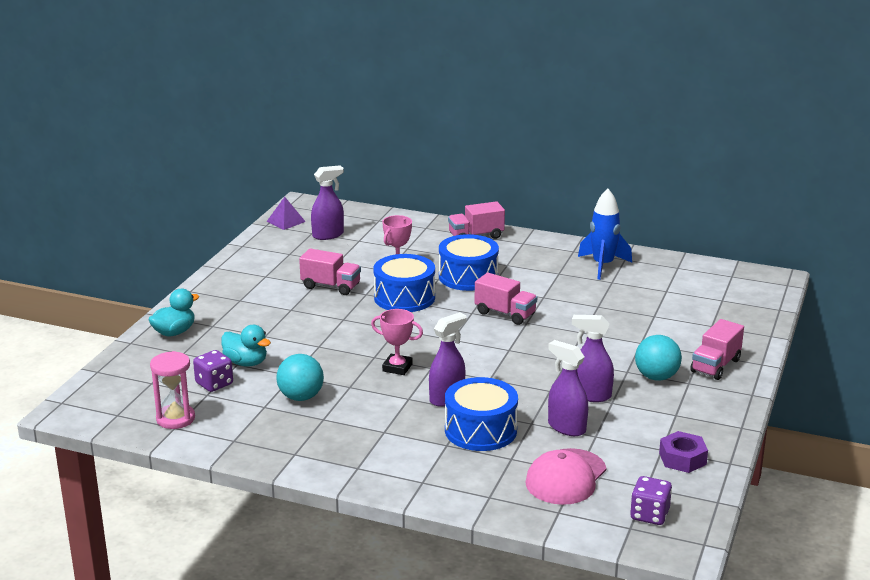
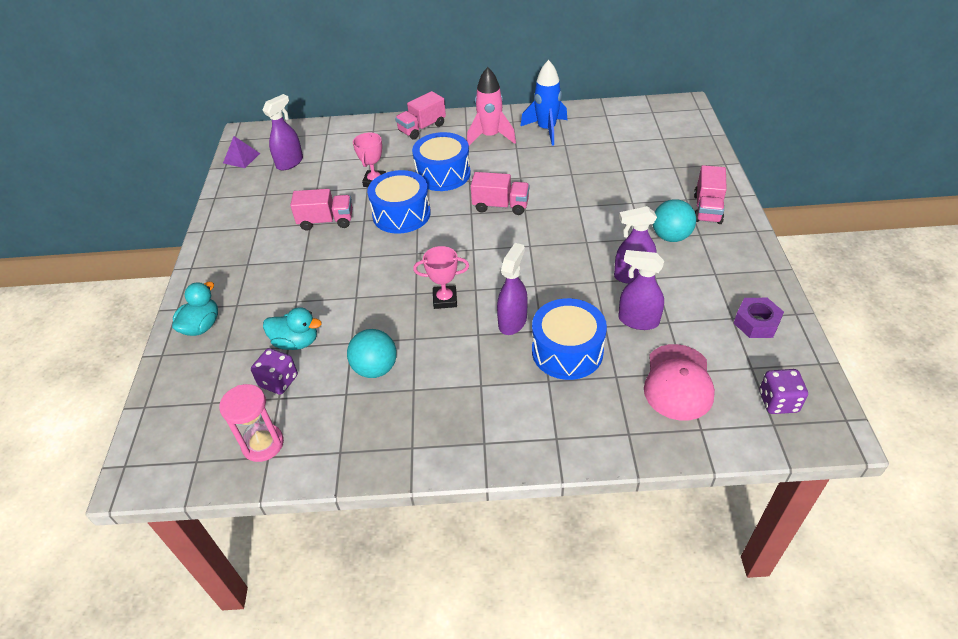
camera: 20 degrees left, 20 degrees up
(539, 258) = (490, 137): none -> pink rocket

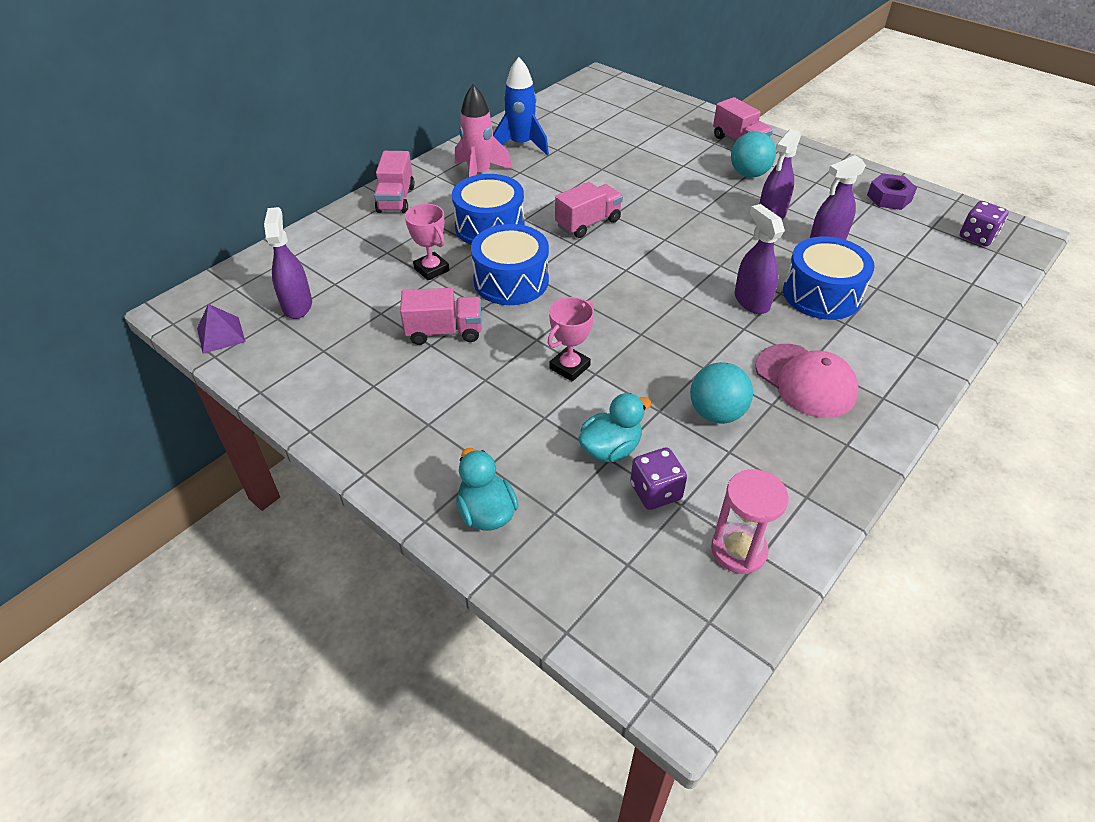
camera: 50 degrees left, 0 degrees up
(326, 221) = (444, 332): pink truck -> pink truck turned 45 degrees clockwise
(445, 299) = (673, 321): pink trophy -> pink trophy (569, 367)
(678, 382) = (914, 264): pink cap -> pink cap (805, 381)

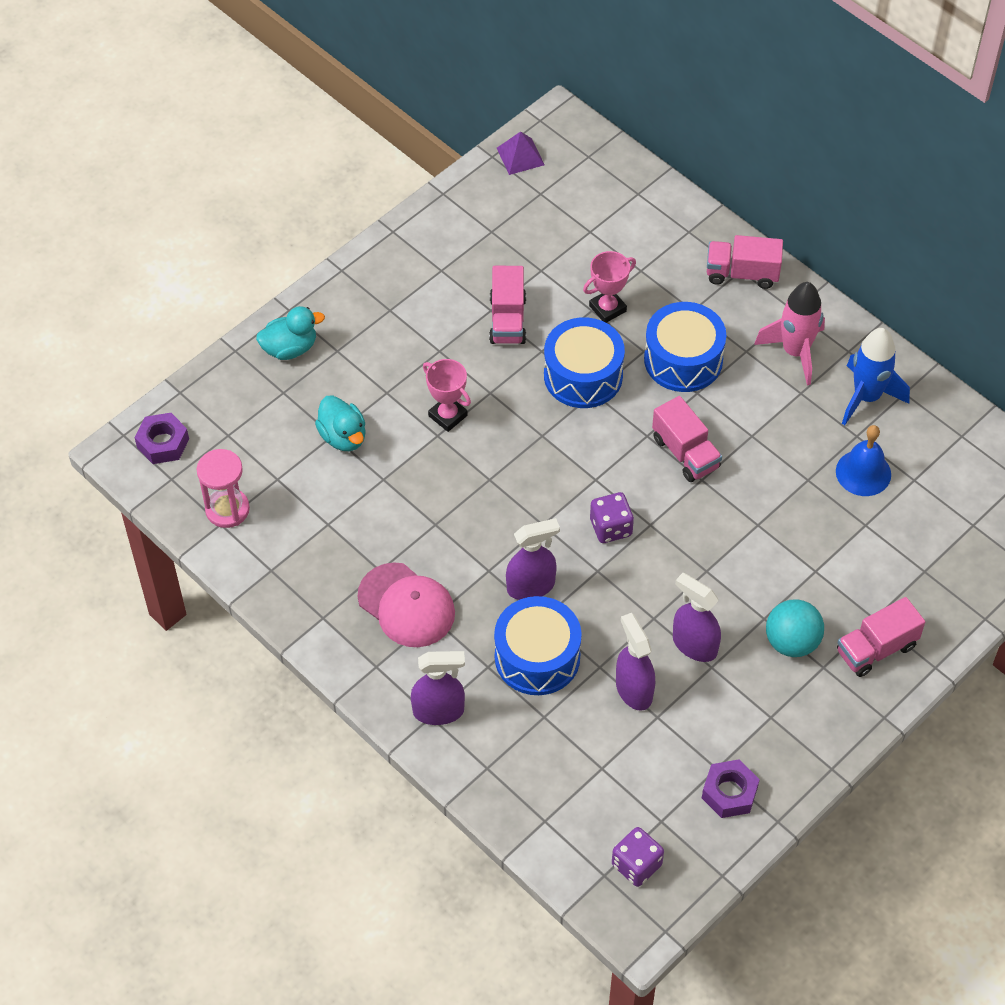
camera: 95 degrees right, 10 degrees up
(297, 305) = (558, 206): purple spray bottle -> purple spray bottle (439, 711)
(590, 146) = (863, 472): none -> blue bell
(655, 491) = (293, 463): purple dice -> purple dice (611, 527)
(655, 640) = (163, 443): none -> purple nut
(716, 413) = (374, 522): turquoise ball -> none
(805, 381) = (406, 605): pink cap -> pink cap turned 105 degrees counterclockwise

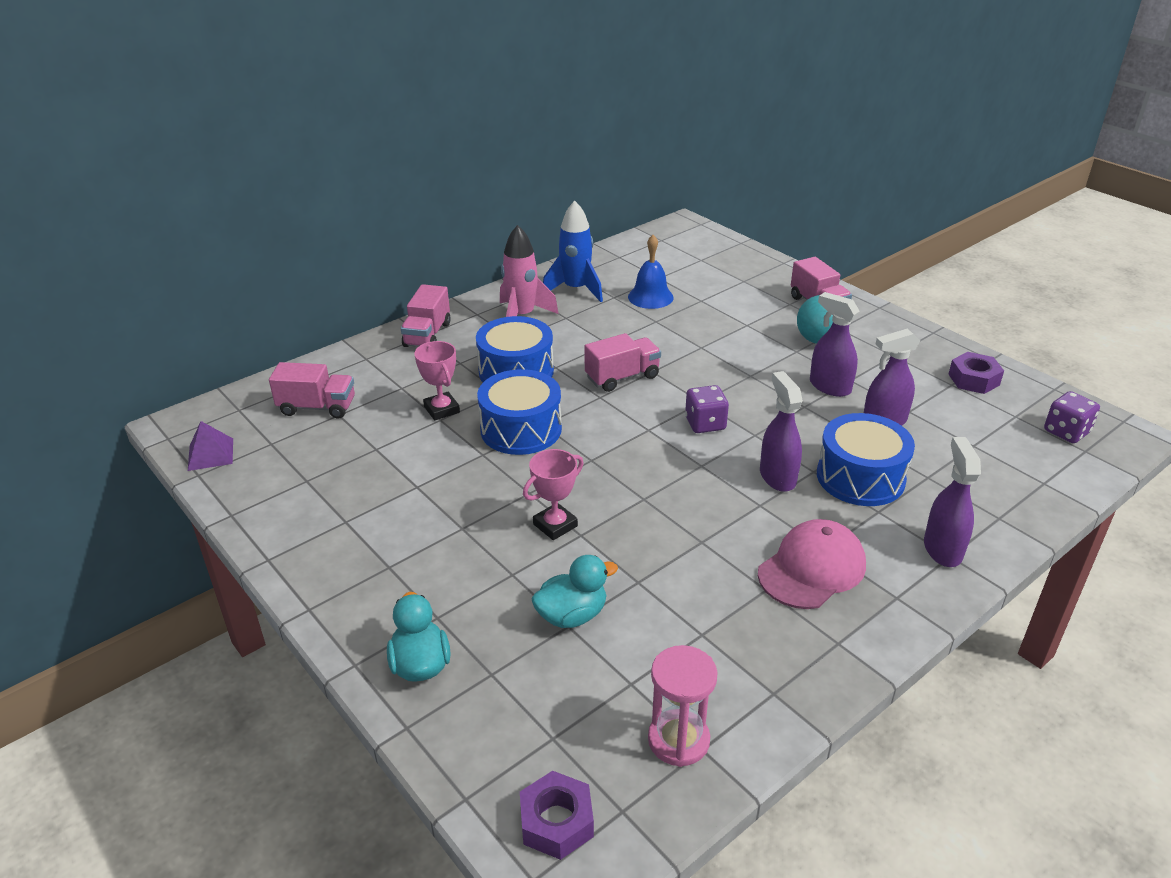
camera: 85 degrees left, 20 degrees down
(508, 320) = (435, 475): pink truck -> pink truck (317, 407)
(694, 645) = (829, 386): purple spray bottle -> purple spray bottle turned 90 degrees clockwise

